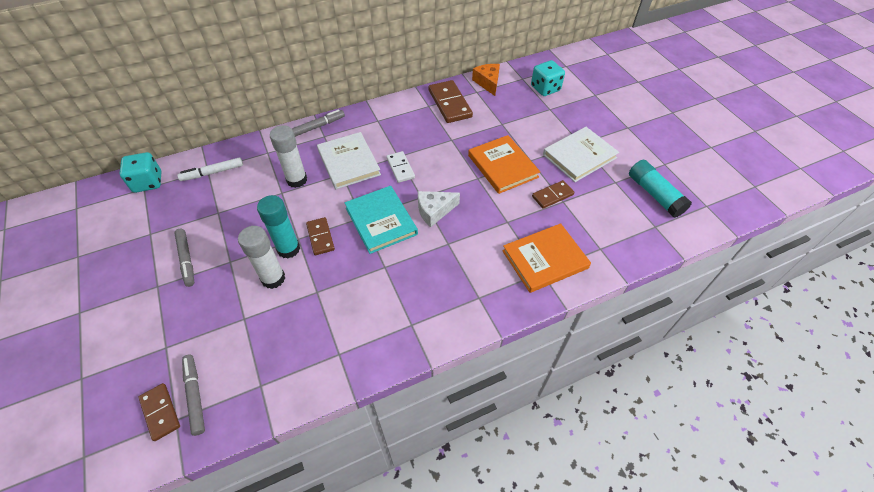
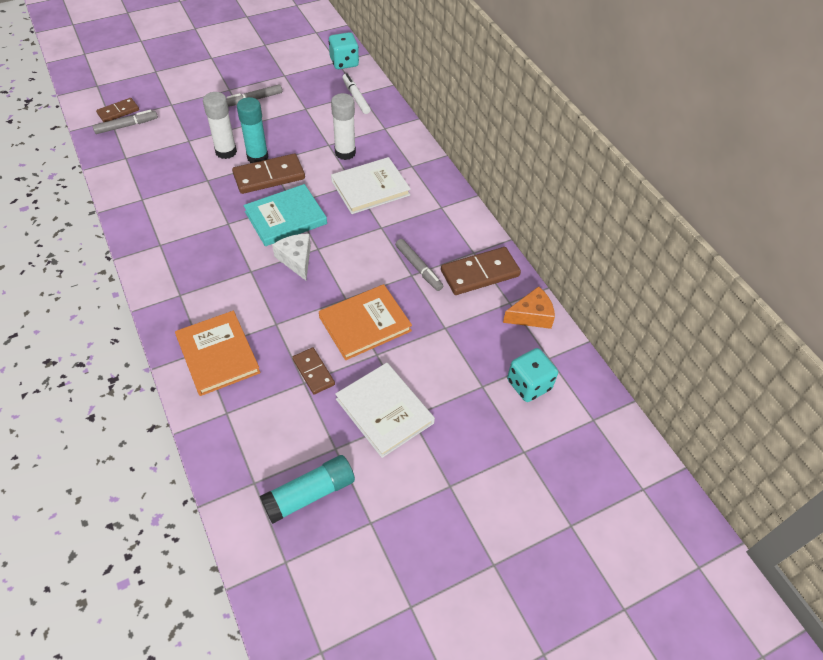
camera: 85 degrees right, 0 degrees up
(318, 126) = (427, 160): grey marker -> grey marker (418, 268)
(320, 237) = (269, 176): brown domino -> brown domino, size x1.66
(400, 168) = (362, 230): white domino -> none

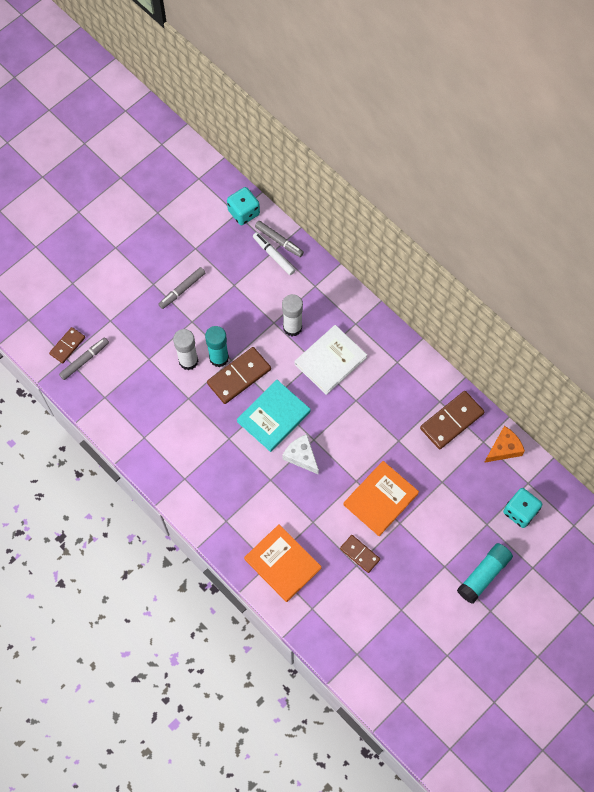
camera: 15 degrees left, 15 degrees up
(309, 494) = (398, 649): turquoise glue stick -> turquoise glue stick (483, 575)
(384, 411) = (424, 568): white book -> none
(418, 268) = (401, 432): grey marker -> grey marker (279, 241)

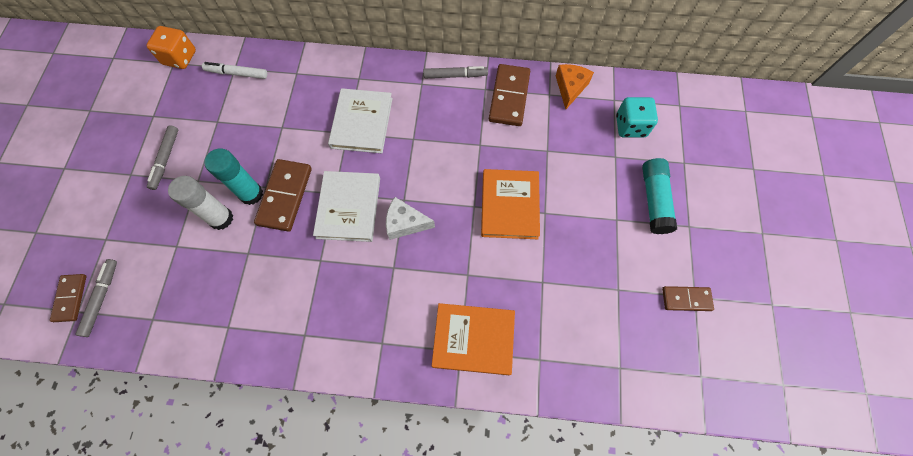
camera: 40 degrees left, 0 degrees up
(244, 212) = (180, 58): turquoise dice -> orange dice
(274, 417) = (349, 207): turquoise book -> white book
(279, 241) = (232, 59): grey marker -> grey marker (455, 75)
(292, 327) = (303, 119): white glue stick -> none
(360, 554) = (536, 269): brown domino -> brown domino (686, 299)

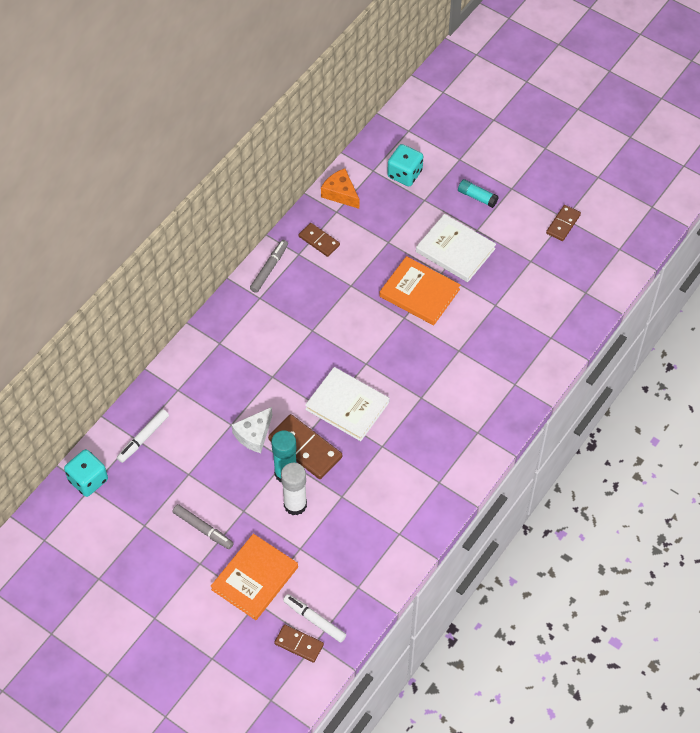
camera: 60 degrees left, 10 degrees down
(101, 298) = (314, 620): grey marker -> white marker
(180, 58) = (88, 480): orange dice -> turquoise dice
(361, 123) = (269, 361): white book -> white book (455, 250)
(405, 223) = (388, 372): white cheese -> white cheese (254, 435)
(473, 339) = (511, 371): orange book -> orange book (255, 578)
(509, 97) = (319, 241): brown domino -> brown domino, size x0.60
(654, 200) = (477, 197): turquoise glue stick -> turquoise glue stick, size x0.62

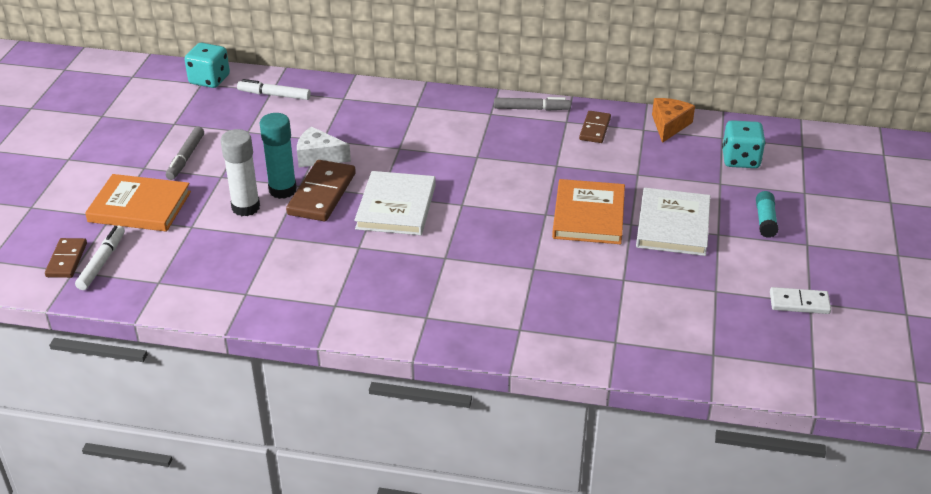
camera: 65 degrees right, 20 degrees down
(563, 224) = (799, 303): brown domino -> white domino

